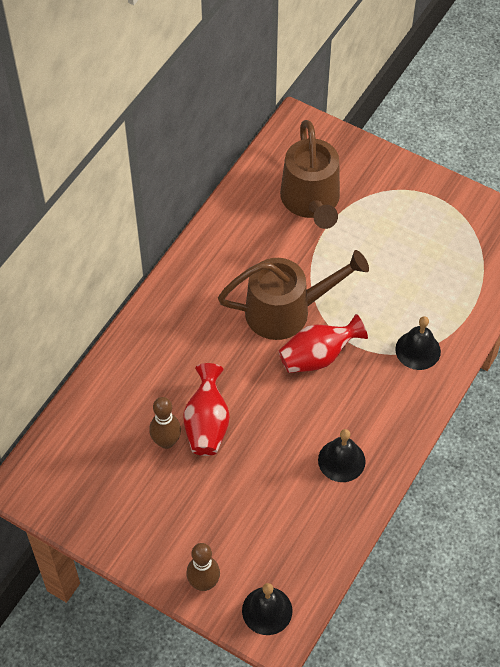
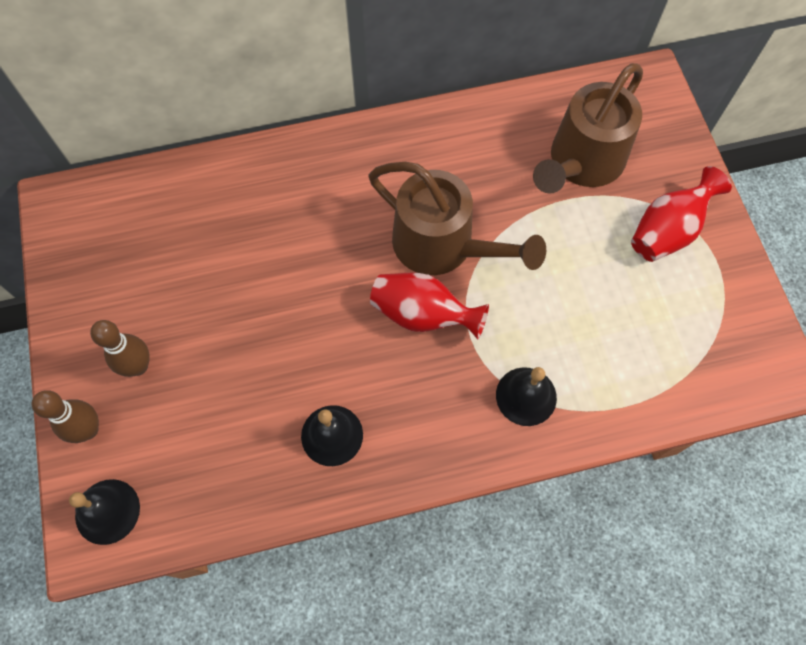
camera: 45 degrees right, 10 degrees up
(166, 442) = (206, 270): brown bowling pin -> brown bowling pin (138, 366)
(207, 424) = (256, 286): red vase -> red vase (667, 231)

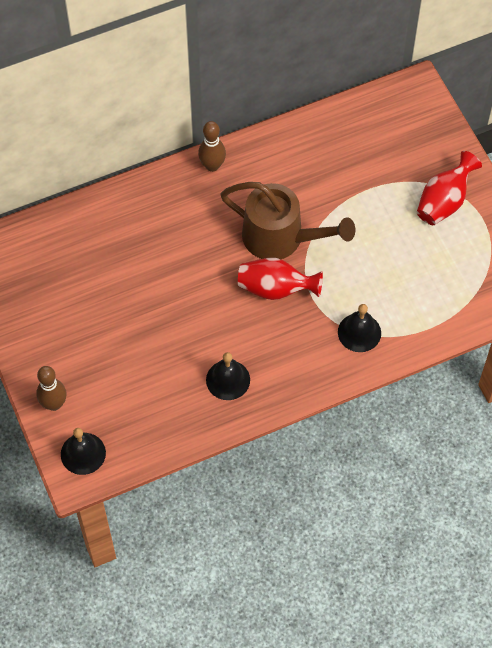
camera: 10 degrees left, 5 degrees down
(138, 366) = (77, 356): brown bowling pin -> brown bowling pin (212, 166)
(581, 163) = (373, 161): brown watering can -> none

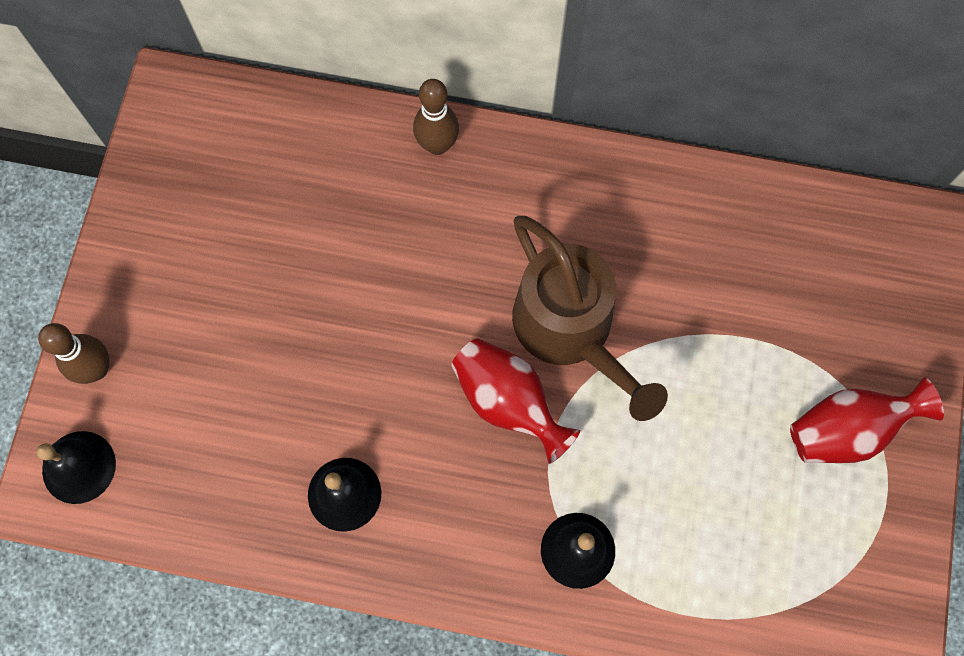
camera: 35 degrees right, 10 degrees up
(212, 166) = (553, 163): brown bowling pin -> brown bowling pin (437, 145)

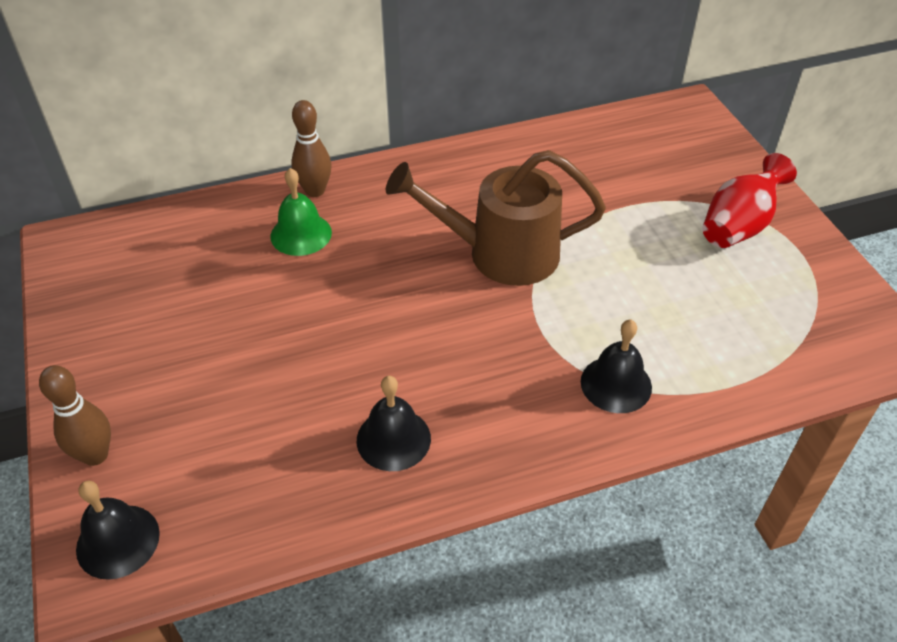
camera: 30 degrees left, 25 degrees down
(392, 199) = (301, 234): none -> green bell
(508, 402) = (485, 316): red vase -> none
(571, 331) = (500, 253): brown watering can -> brown watering can turned 150 degrees clockwise

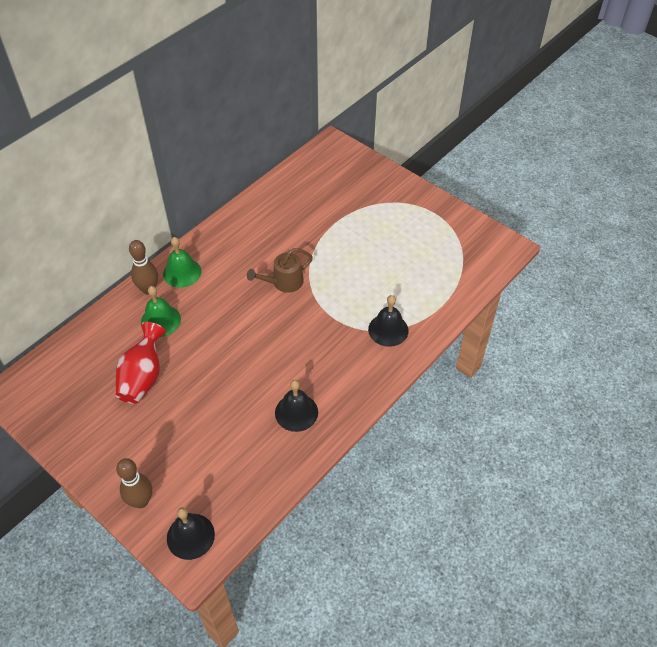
camera: 30 degrees left, 5 degrees up
(372, 187) = (182, 272): none -> green bell
(500, 253) = (283, 282): brown watering can -> brown watering can, size x0.55
(738, 226) = (398, 211): red vase -> red vase (143, 377)

